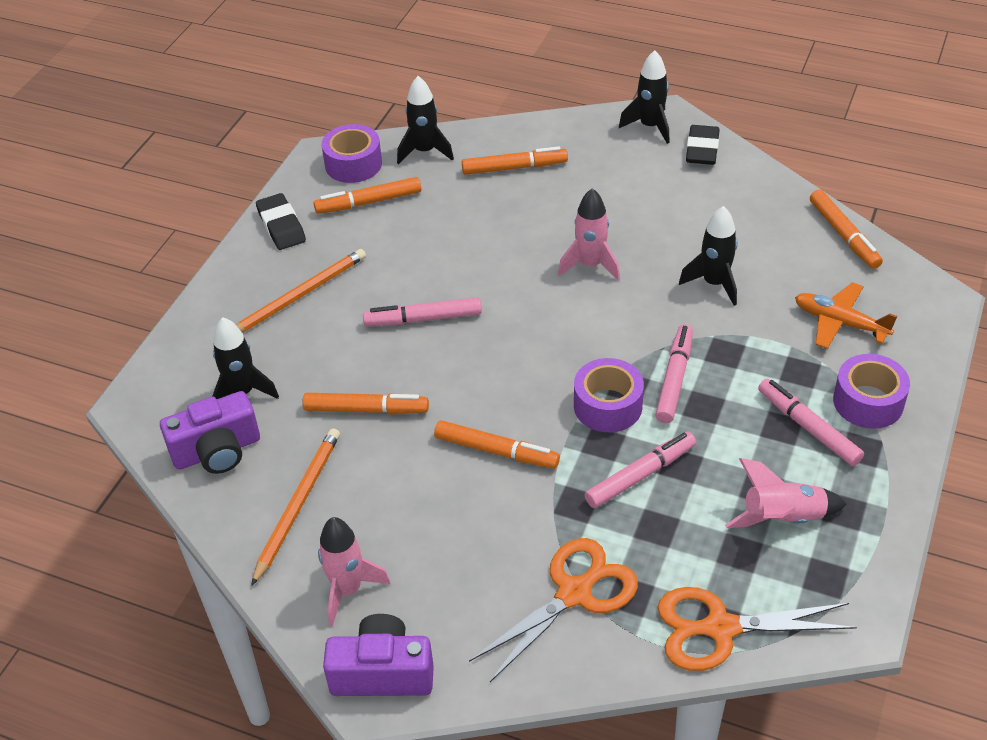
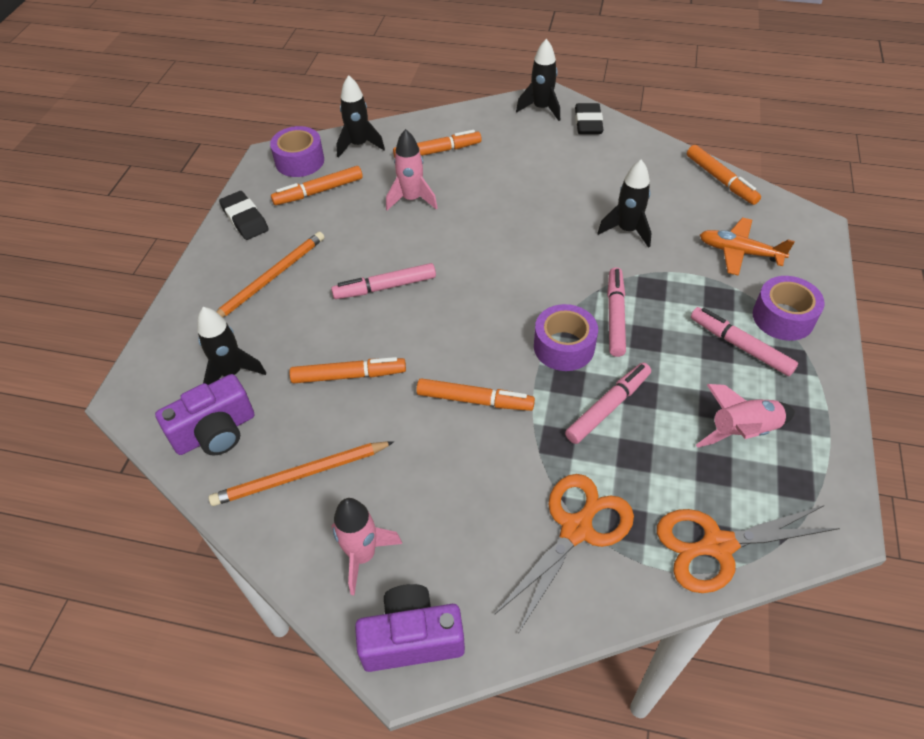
camera: 10 degrees left, 5 degrees up
(298, 505) = (300, 475): orange pencil -> orange pencil turned 120 degrees counterclockwise
(590, 265) = (519, 226): pink rocket -> pink rocket (412, 199)

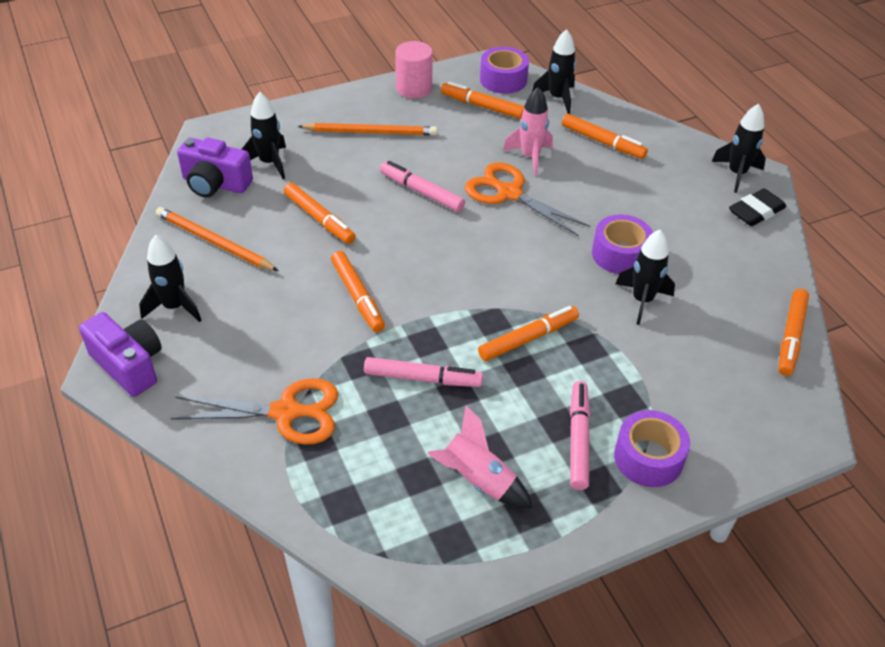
camera: 50 degrees right, 5 degrees down
(245, 219) = (414, 88): black eraser -> pink cylinder
(362, 556) = (174, 307): pink rocket -> black rocket
(564, 347) = (461, 322): purple tape -> purple tape (620, 254)
(615, 316) = (528, 338): pink marker -> orange marker
(717, 545) = (340, 510): orange scissors -> orange scissors (509, 193)
(739, 252) = (702, 391): orange plane -> none

